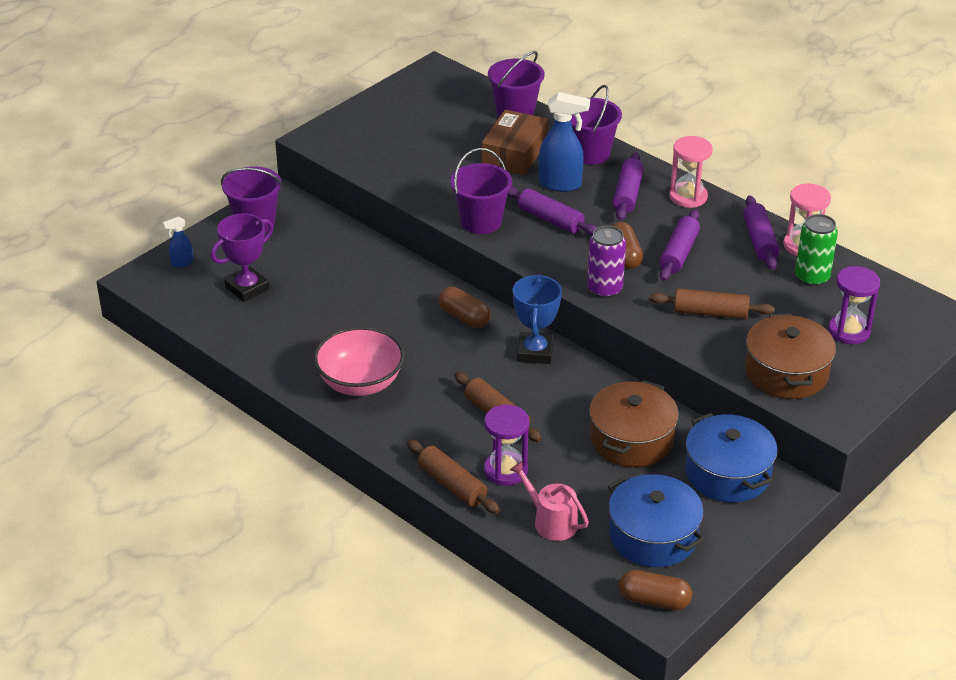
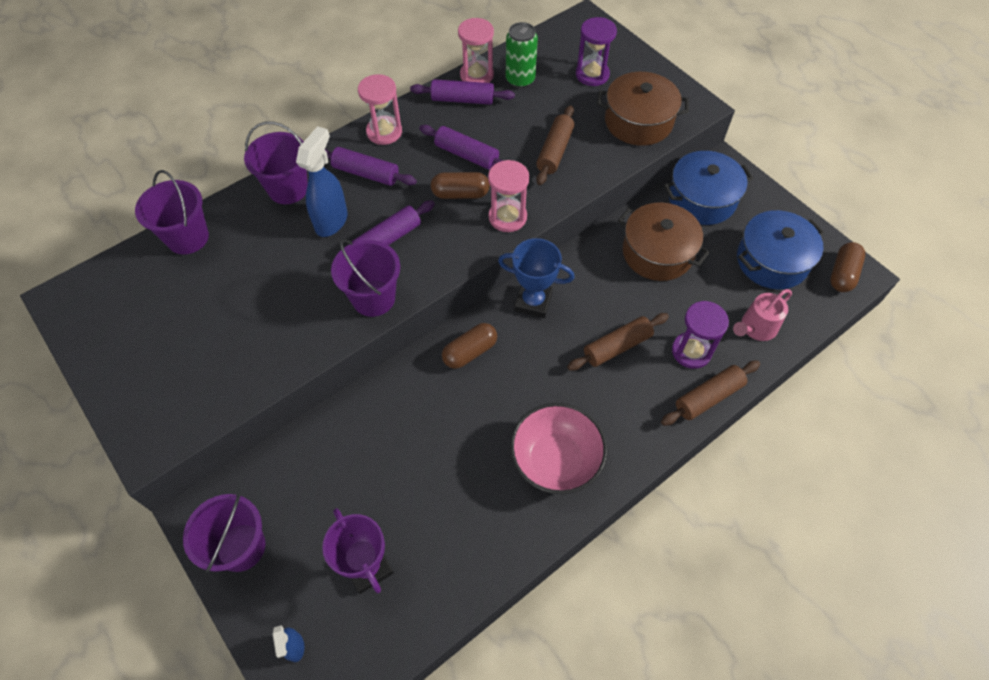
camera: 80 degrees left, 20 degrees up
(514, 153) = (262, 250): brown box -> none
(604, 289) = (507, 217): purple can -> pink hourglass

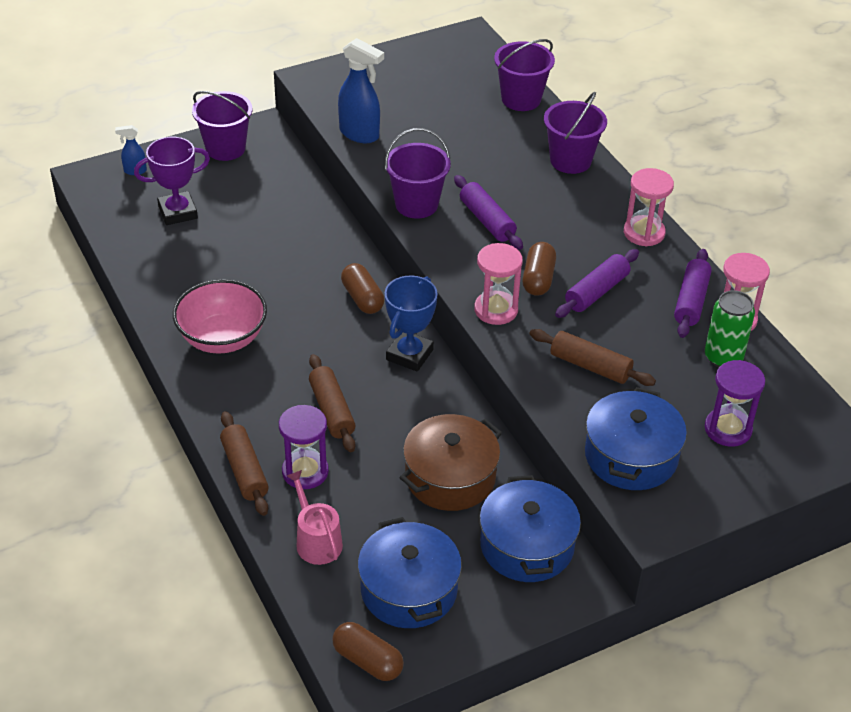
camera: 100 degrees right, 15 degrees down
(332, 221) = (520, 186): blue spray bottle -> blue spray bottle (360, 134)
(366, 173) = (582, 214): purple rolling pin -> none
(638, 121) = (631, 456): brown pot -> blue pot

